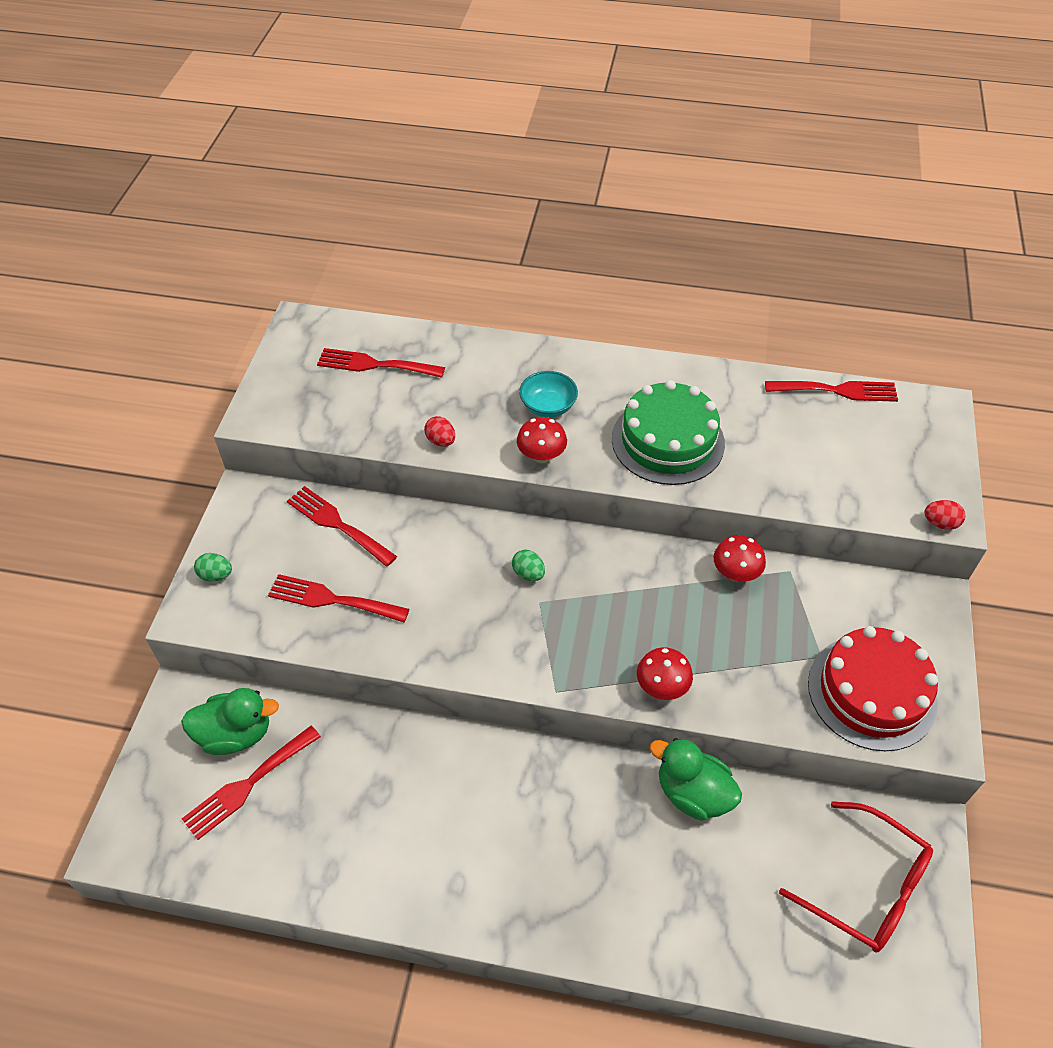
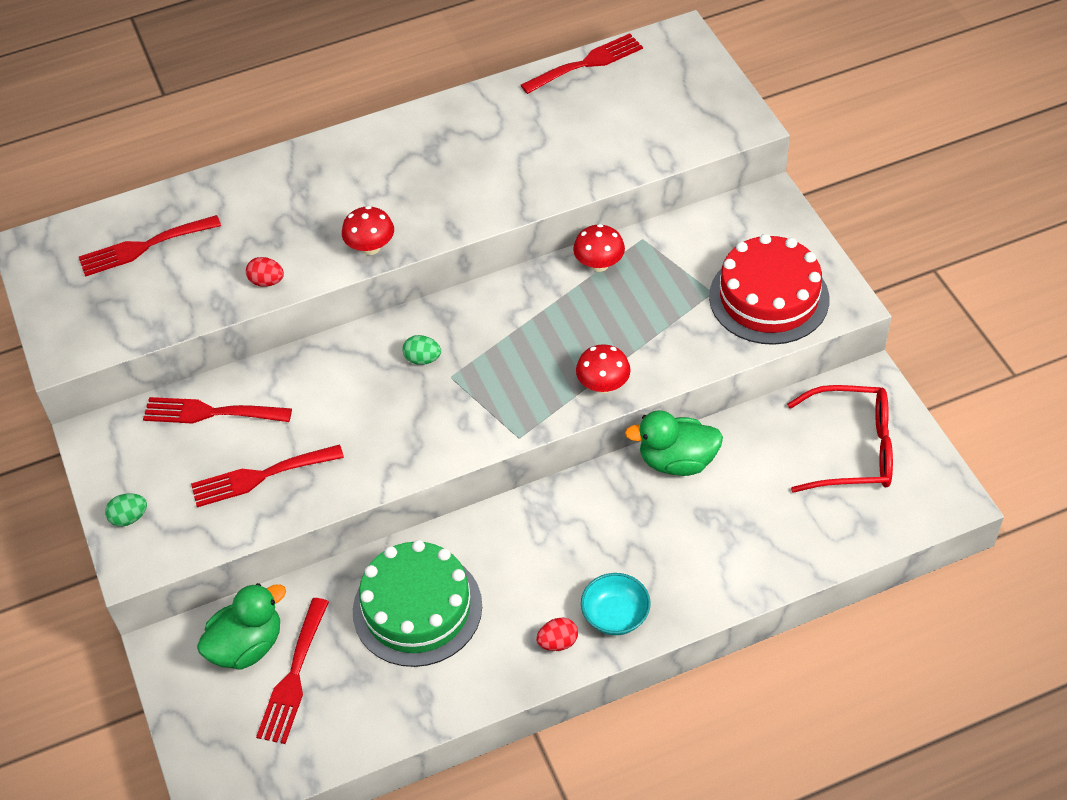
camera: 30 degrees left, 0 degrees up
(548, 406) = (342, 202): turquoise bowl -> turquoise bowl (615, 615)
(668, 441) = (473, 178): green cake -> green cake (417, 608)
(940, 523) = (741, 132): red egg -> red egg (558, 642)

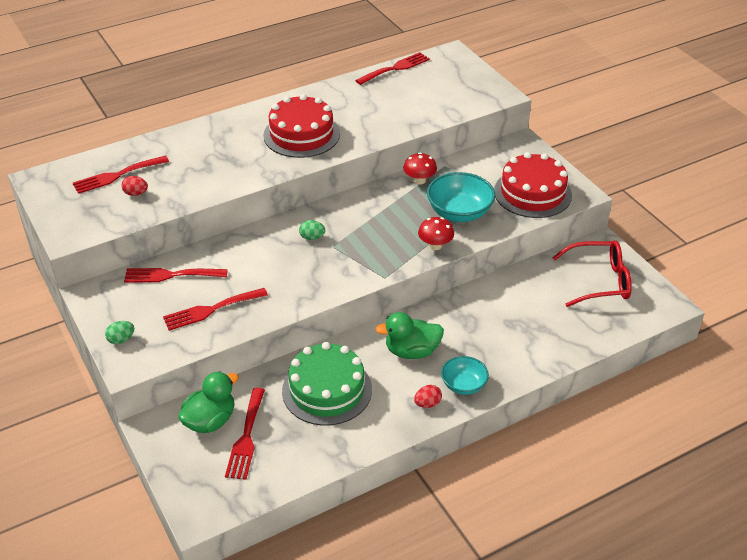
camera: 10 degrees left, 10 degrees down
(267, 282) = (204, 191): red egg -> red egg (136, 193)
(370, 247) = (272, 169): red mushroom -> none
(424, 185) = (301, 134): none -> red cake
(650, 327) = (459, 212): none -> turquoise bowl
(677, 461) = (487, 294): green duck -> green duck (411, 351)

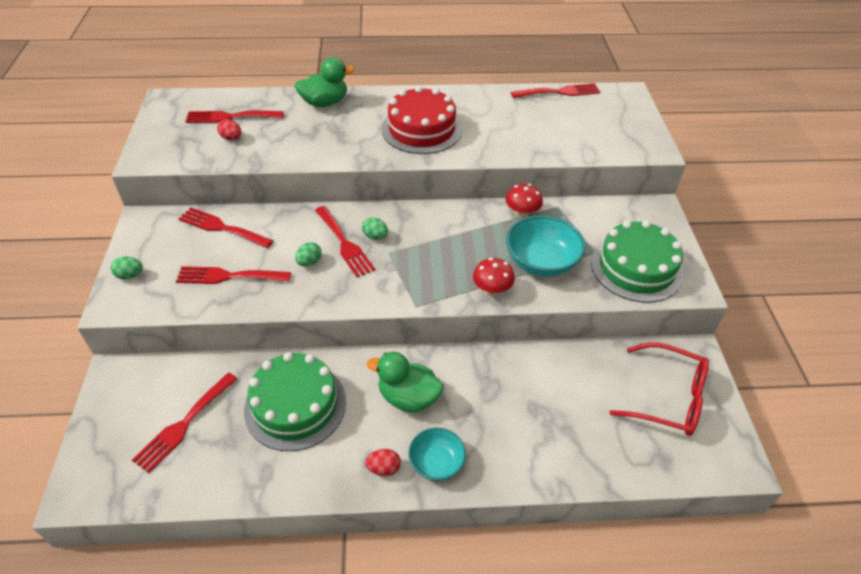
camera: 25 degrees right, 5 degrees up
(210, 421) = (167, 390): green duck -> green duck (325, 103)
(272, 276) = (309, 262): none -> green egg
(290, 252) = (344, 244): none -> red fork
(532, 193) = (636, 268): red cake -> green cake

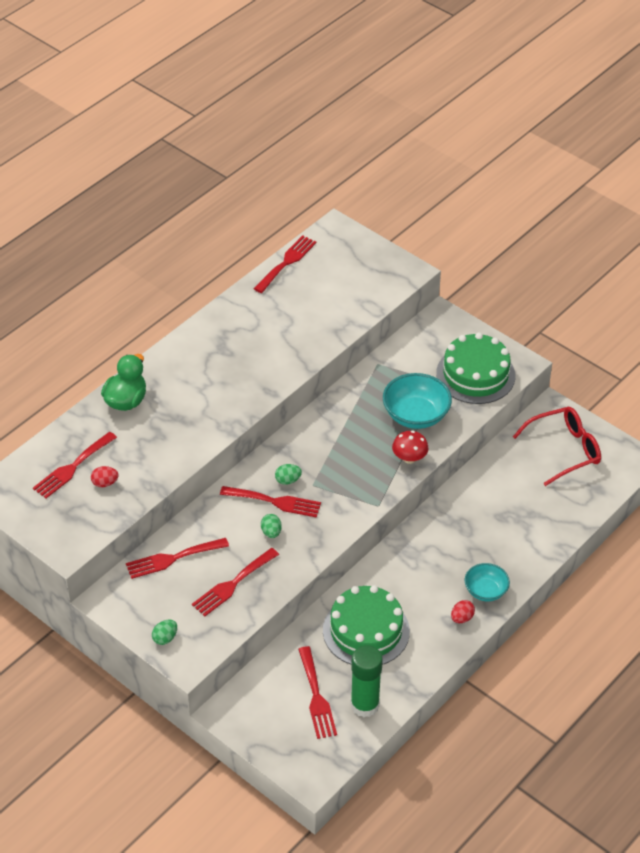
camera: 45 degrees left, 0 degrees up
(204, 468) = (365, 705): none -> green glue stick
(408, 397) = (424, 570): green duck -> none
(421, 129) = (233, 370): red cake -> none
(522, 213) = (360, 387): red mushroom -> none

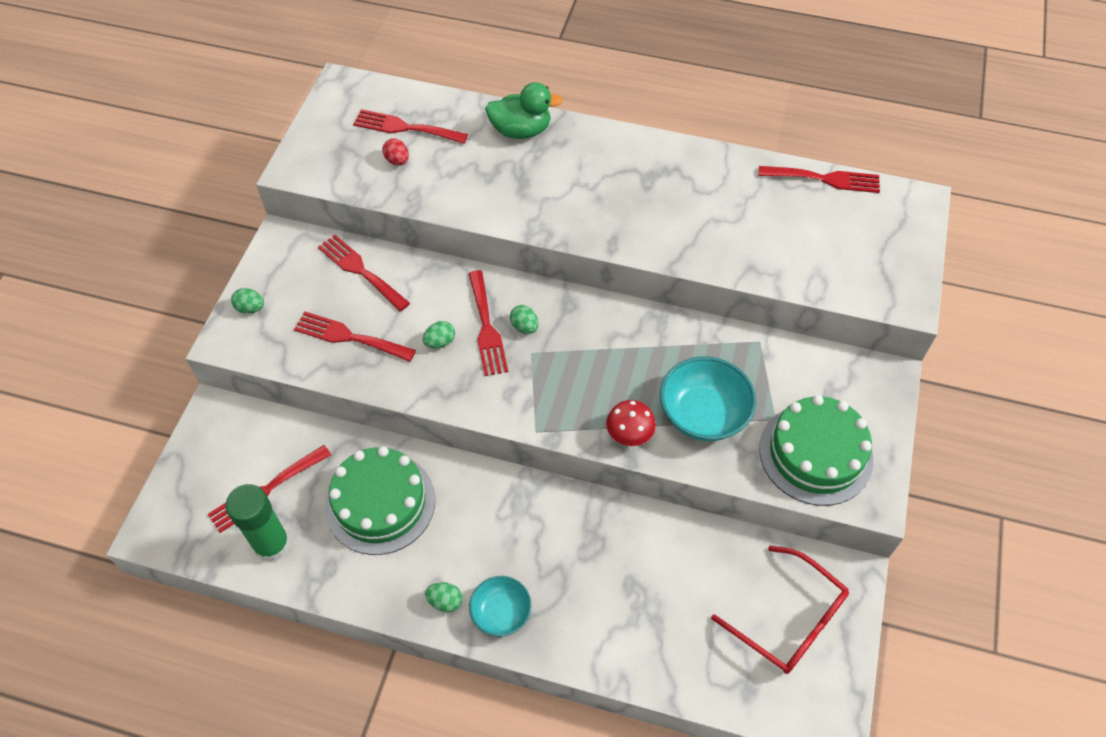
camera: 65 degrees right, 10 degrees up
(462, 618) = (445, 601): red egg -> green egg

